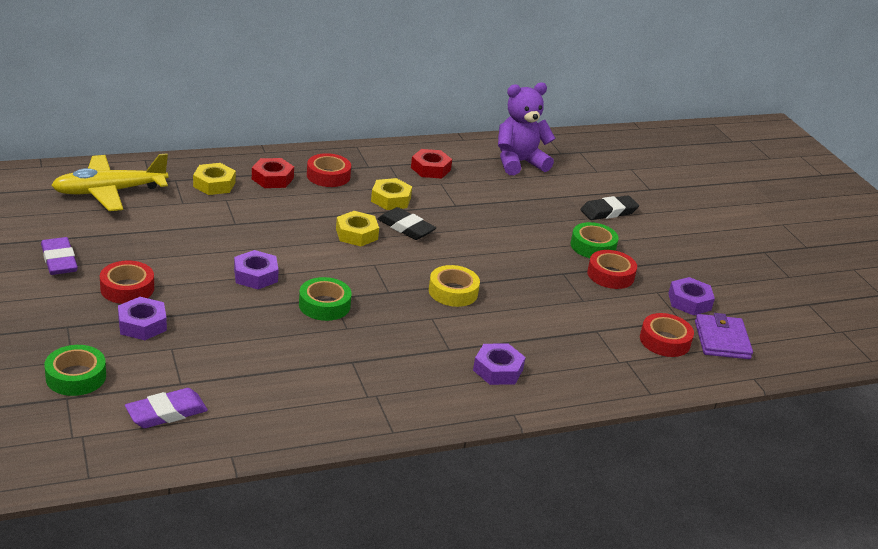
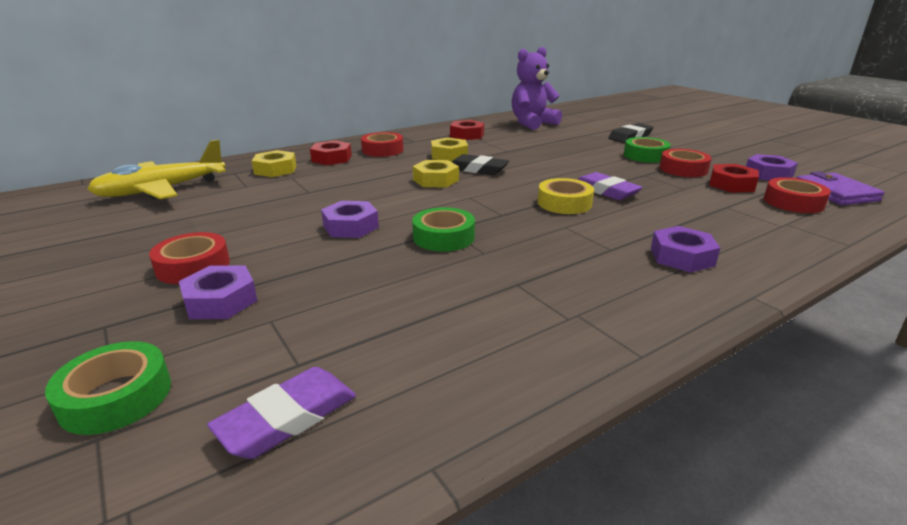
camera: 10 degrees left, 5 degrees down
(59, 260) = (97, 255): purple eraser -> purple eraser (606, 191)
(634, 306) = (731, 184): none -> red nut

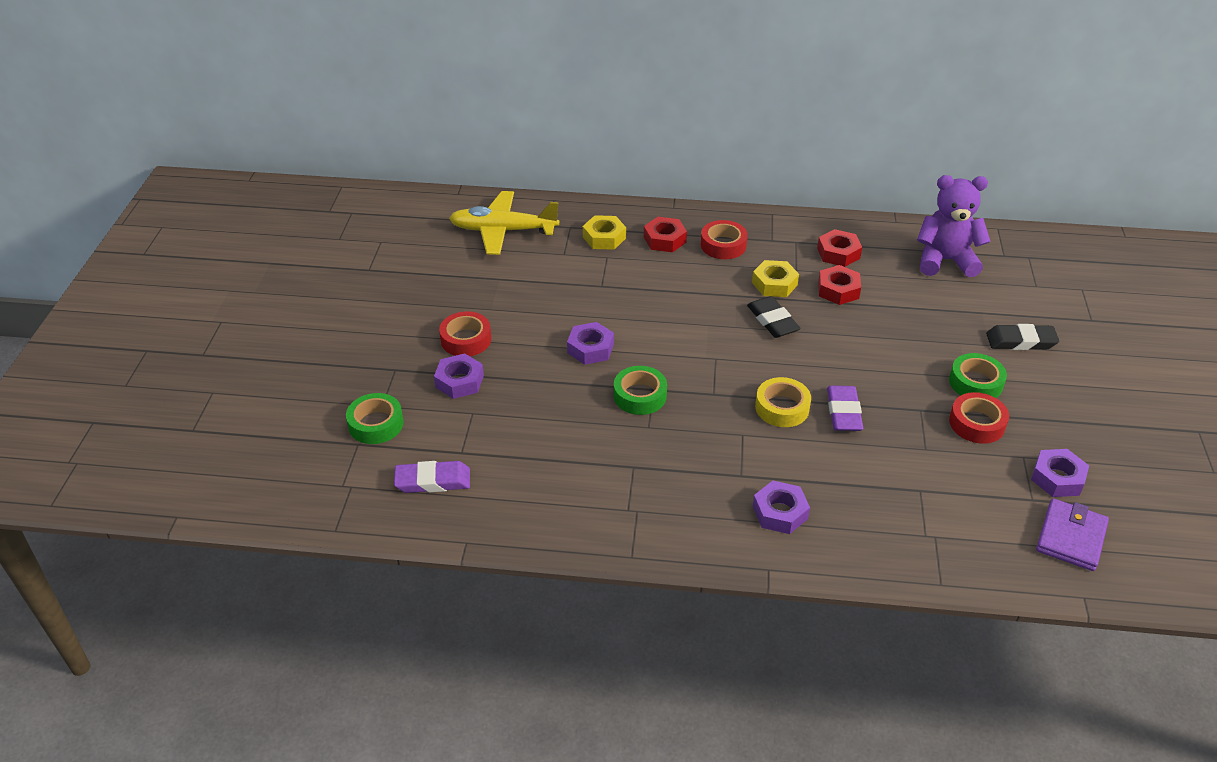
camera: 40 degrees right, 15 degrees up
(436, 180) = (716, 319): yellow nut -> none
(731, 184) = (983, 469): red nut -> red nut (838, 290)
(793, 202) = (996, 522): red tape -> none

